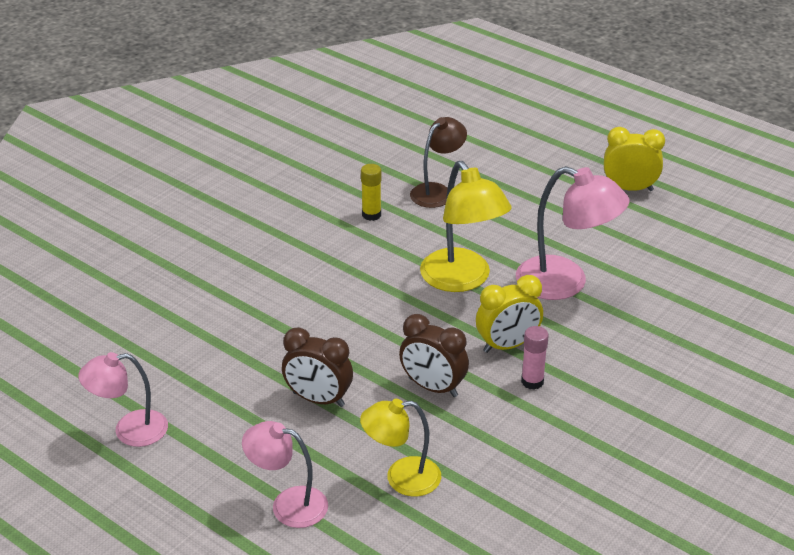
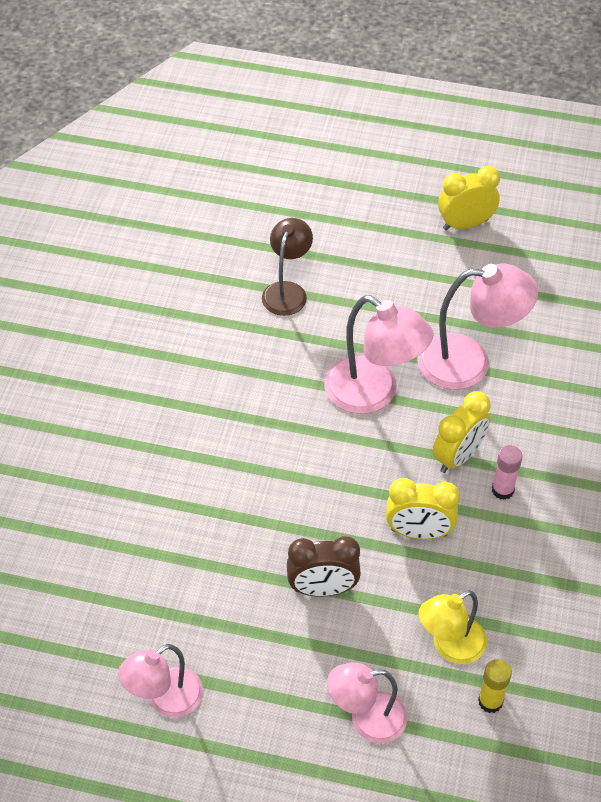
camera: 25 degrees left, 15 degrees up
(371, 215) = (240, 344): yellow glue stick -> yellow glue stick (490, 701)
(433, 387) = (419, 532): brown clock -> yellow clock
(462, 280) = (373, 394): yellow lamp -> pink lamp

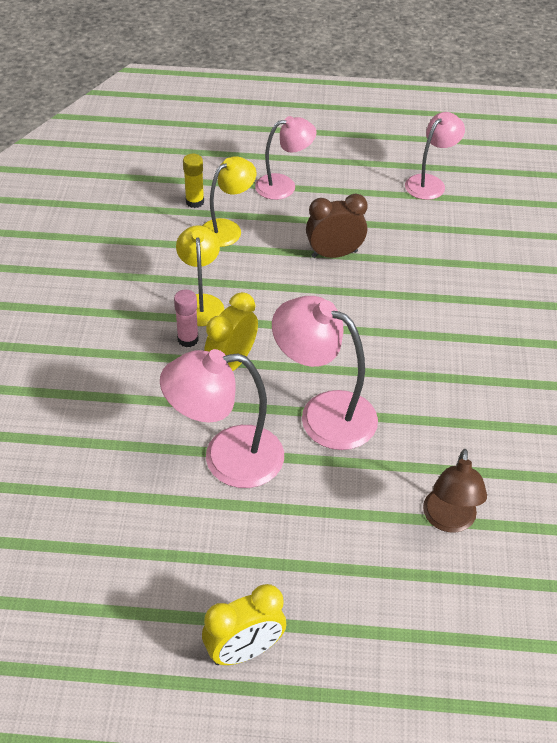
camera: 170 degrees right, 5 degrees down
(419, 532) = (261, 300): yellow clock -> none
(487, 536) = (201, 303): none -> yellow lamp

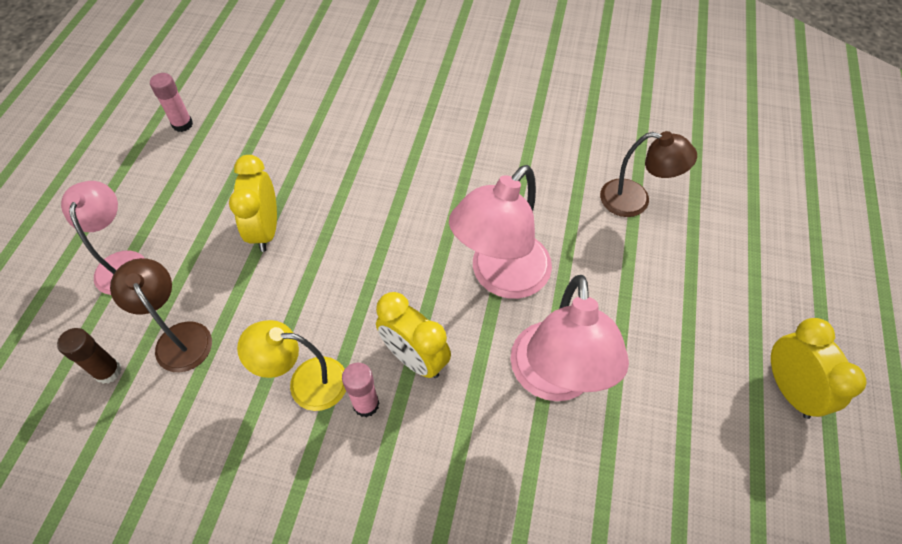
camera: 80 degrees left, 10 degrees up
(195, 202) = (108, 371): yellow glue stick -> brown glue stick
(227, 229) = (179, 337): yellow lamp -> brown lamp
(334, 254) = (266, 230): brown clock -> yellow clock
(430, 183) = (182, 124): pink lamp -> pink glue stick

